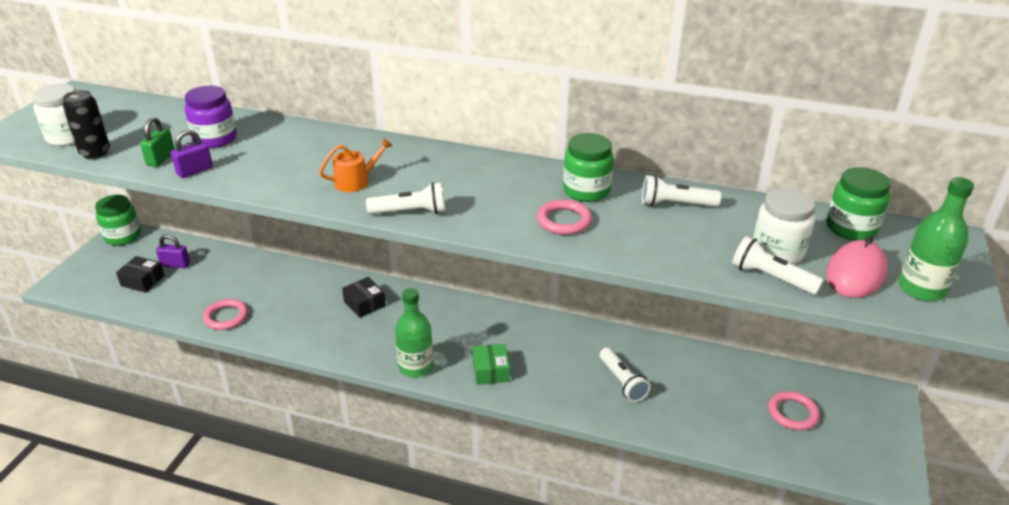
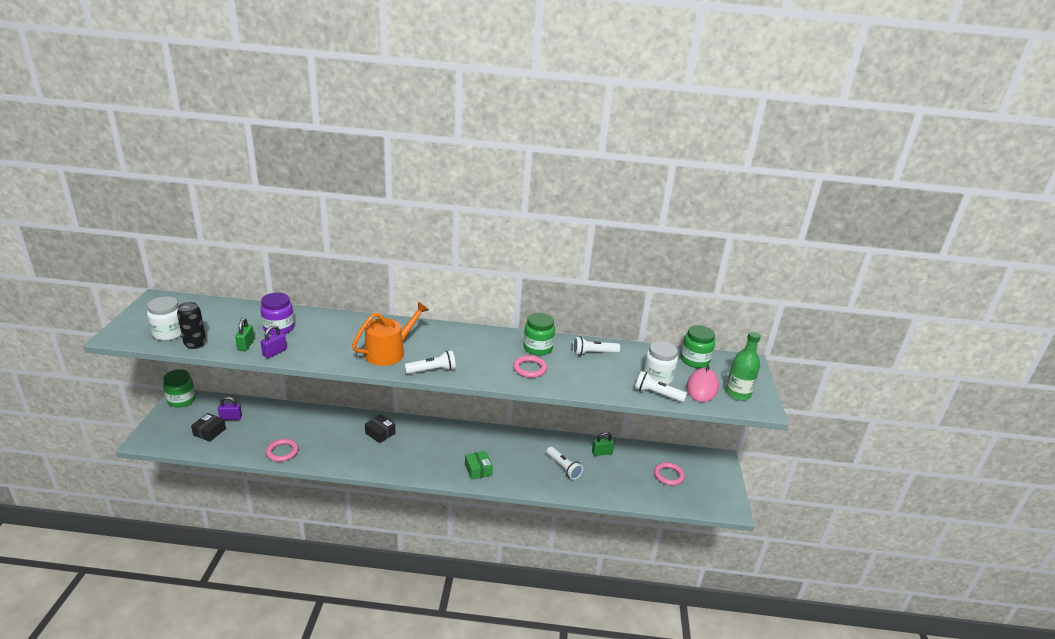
camera: 15 degrees left, 5 degrees down
(142, 281) = (209, 432): black box -> black box turned 75 degrees counterclockwise
(356, 181) = (389, 352): orange watering can -> orange watering can, size x1.72
(416, 367) = (427, 472): green bottle -> none
(688, 365) = (602, 452): none -> green padlock

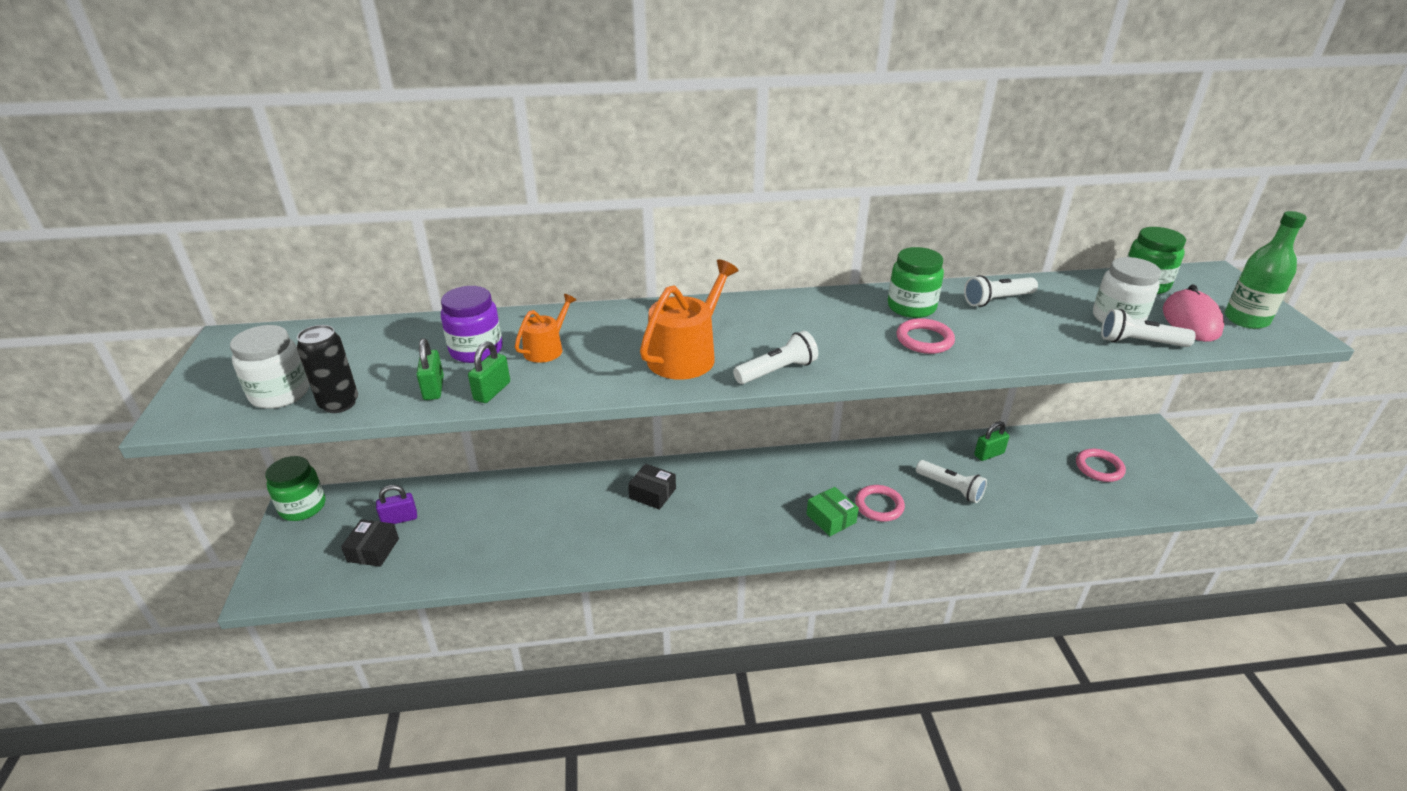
camera: 10 degrees left, 5 degrees up
(274, 352) = (492, 391): purple padlock -> green padlock
(282, 452) = (511, 557): pink ring -> pink ring (879, 506)
(316, 334) = (546, 348): none -> orange watering can

